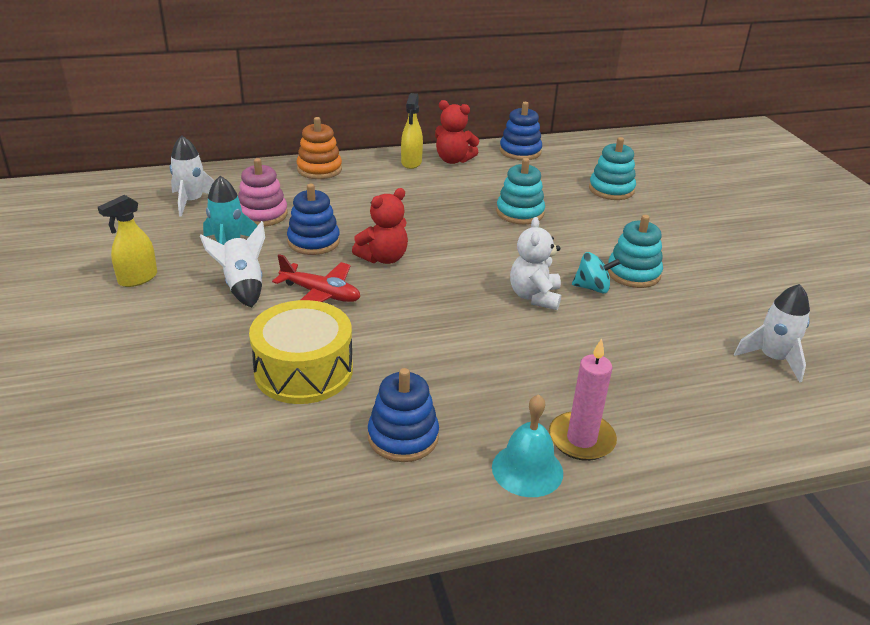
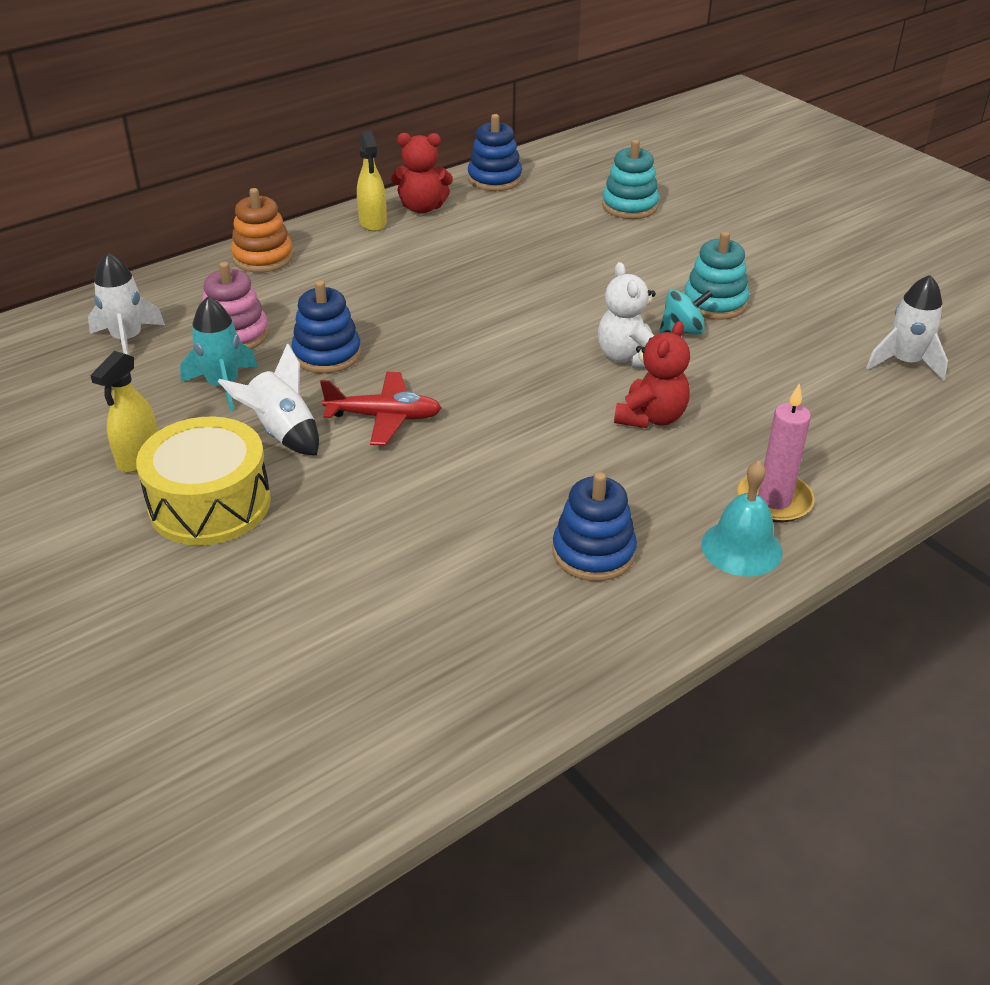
camera: 20 degrees left, 5 degrees up
(303, 371) = (432, 512): yellow drum -> yellow drum (210, 504)
(383, 258) = (426, 354): red teddy bear -> red teddy bear (651, 417)
(520, 213) = (546, 259): turquoise stacking toy -> none

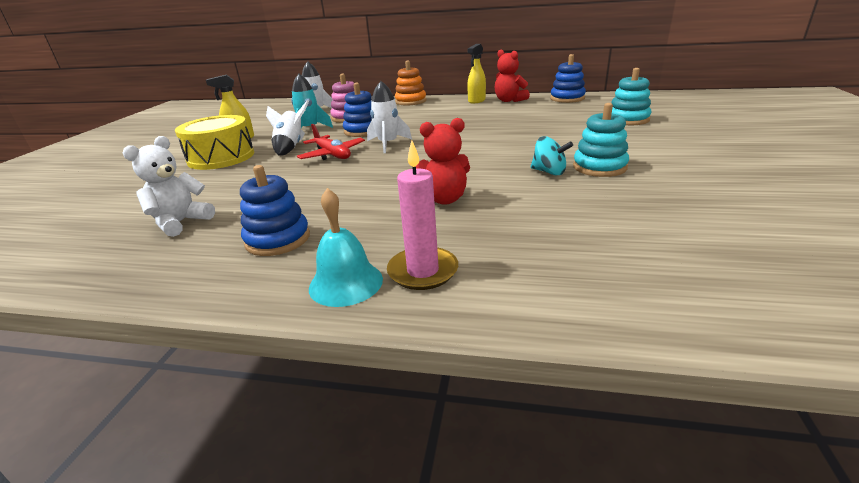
camera: 50 degrees right, 10 degrees down
(628, 357) = (490, 172): white teddy bear -> white teddy bear (181, 222)
(905, 362) = (711, 245): white rocket -> white rocket (388, 144)

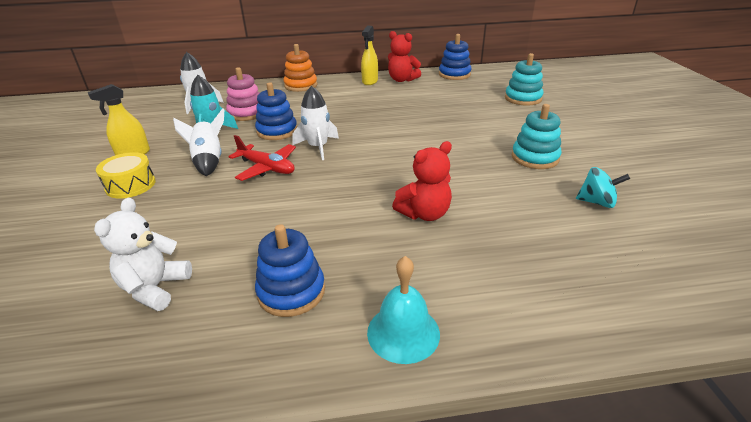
camera: 20 degrees left, 5 degrees up
(221, 157) = (130, 185): yellow drum -> yellow drum, size x0.63
(423, 271) = (465, 303): pink candle -> none
(549, 172) = (497, 168): turquoise spinning top -> turquoise spinning top (597, 202)

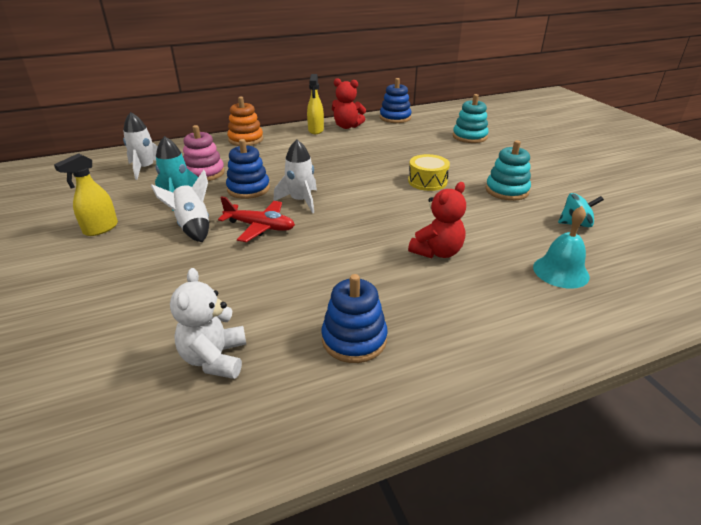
camera: 15 degrees left, 0 degrees up
(130, 185) = (119, 261): yellow drum -> yellow drum (427, 181)
(403, 332) = (474, 357): turquoise bell -> turquoise bell (561, 271)

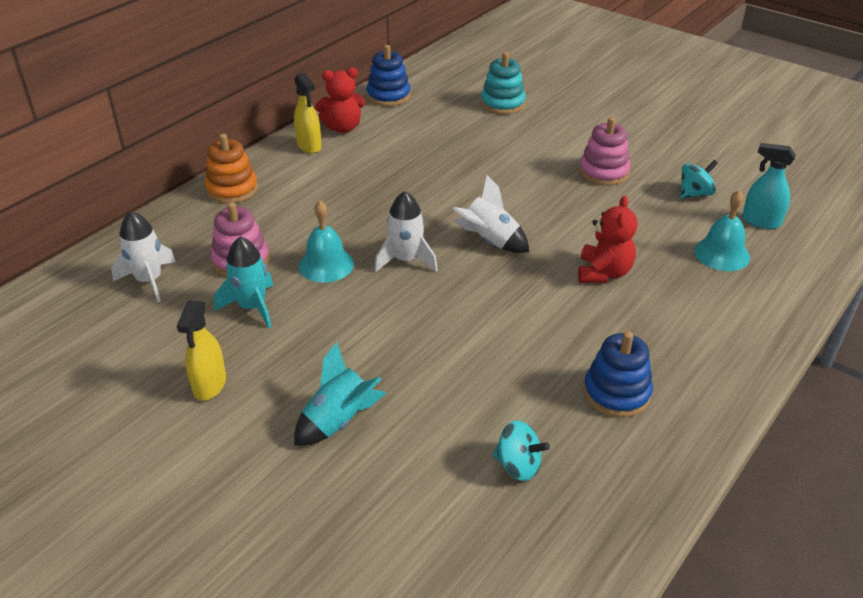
camera: 30 degrees left, 5 degrees up
(140, 276) = (338, 421): none -> turquoise rocket
(192, 227) = (321, 339): white rocket -> white rocket (490, 241)
(215, 358) = (518, 465): white teddy bear -> turquoise spinning top
(248, 189) = (326, 264): blue stacking toy -> turquoise bell
(260, 227) = (398, 310): red plane -> none
(427, 181) = (515, 186): yellow drum -> none
(507, 190) = (603, 172): turquoise stacking toy -> pink stacking toy
(625, 260) = (761, 221): none -> turquoise spray bottle

